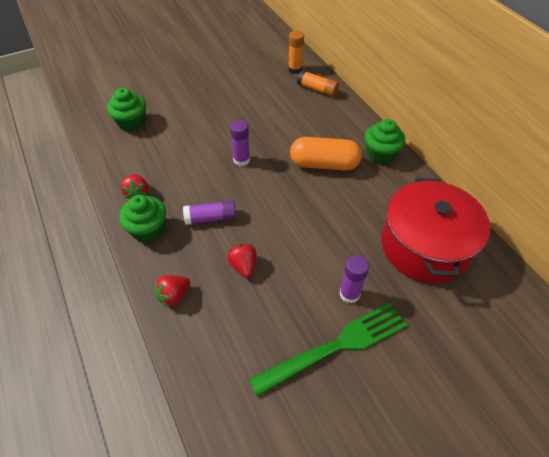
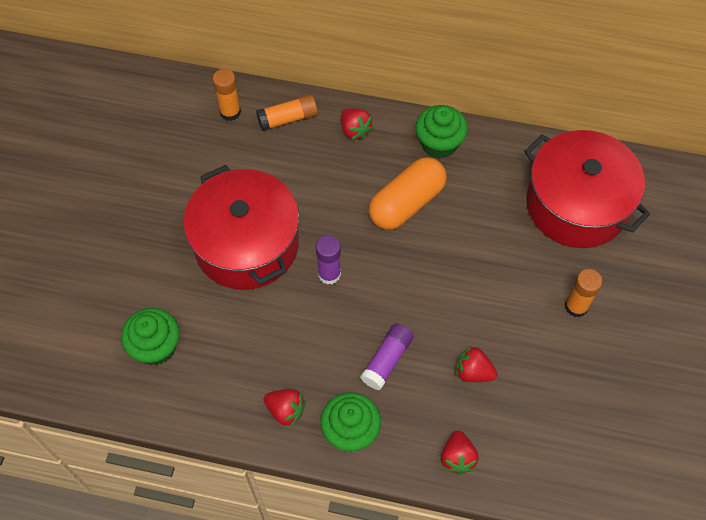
camera: 50 degrees left, 10 degrees up
(225, 119) = (246, 244): none -> red pot
(336, 346) = (617, 358): green fork -> none
(343, 117) = (355, 130): none -> red strawberry
(349, 294) = (576, 306): purple glue stick -> orange glue stick

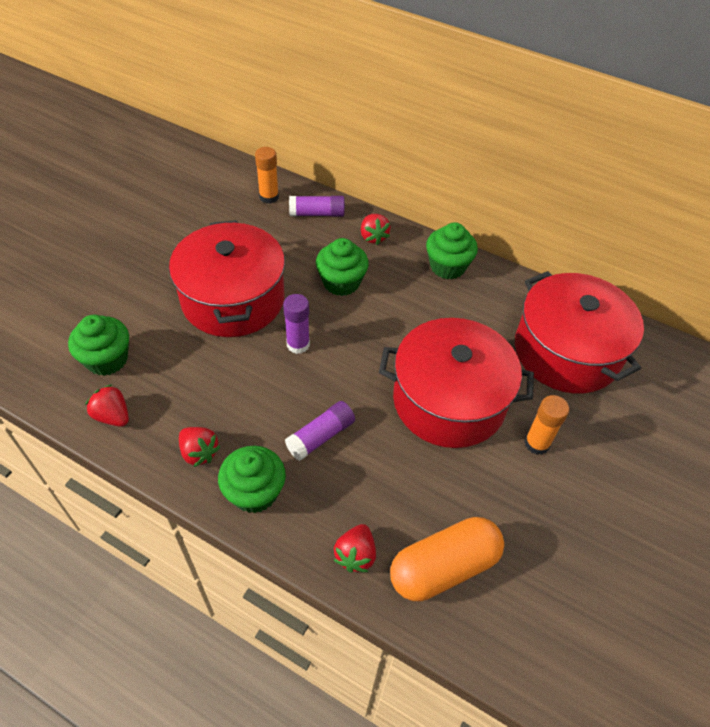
camera: 15 degrees right, 10 degrees down
(288, 118) = (317, 214): orange glue stick -> purple glue stick
(343, 193) = (341, 282): none -> green cupcake
(406, 203) = (397, 306): orange capsule -> orange capsule (444, 567)
(473, 372) = (405, 474): red strawberry -> red strawberry (113, 416)
(487, 288) = (449, 400): none -> red pot

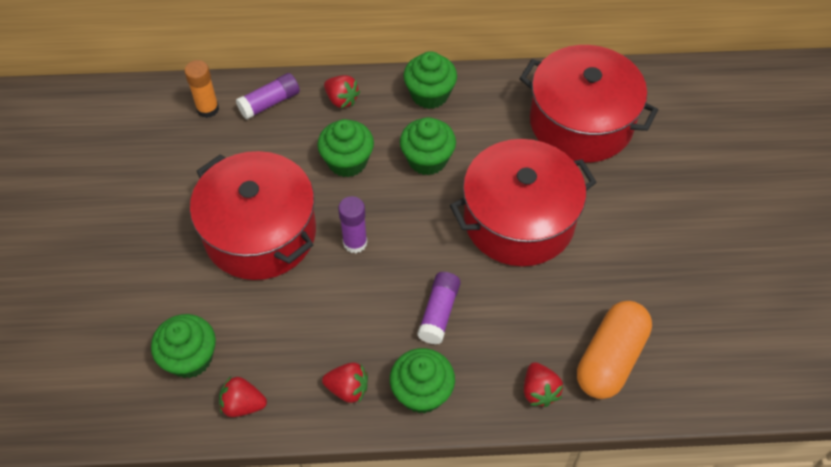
camera: 30 degrees left, 5 degrees up
(407, 313) = (427, 159): none -> green cupcake
(537, 443) = (611, 217): orange glue stick -> none

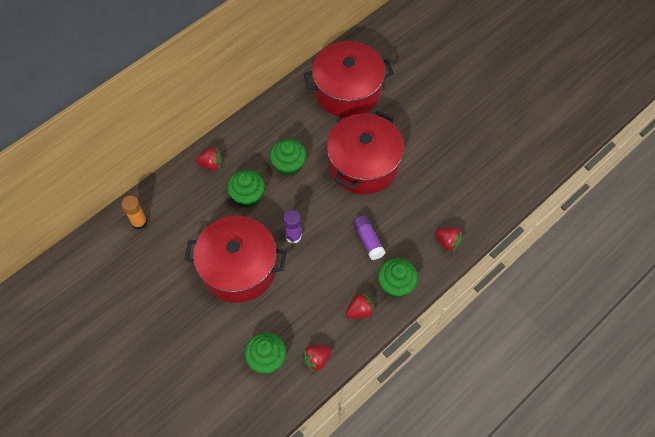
camera: 40 degrees left, 5 degrees up
(270, 103) = (172, 194): purple glue stick -> none
(429, 94) = (256, 128): green cupcake -> none
(610, 358) = (464, 202): orange capsule -> none

